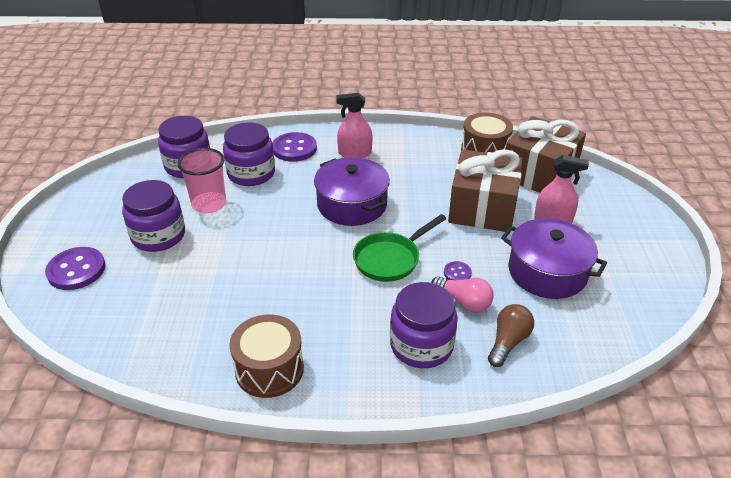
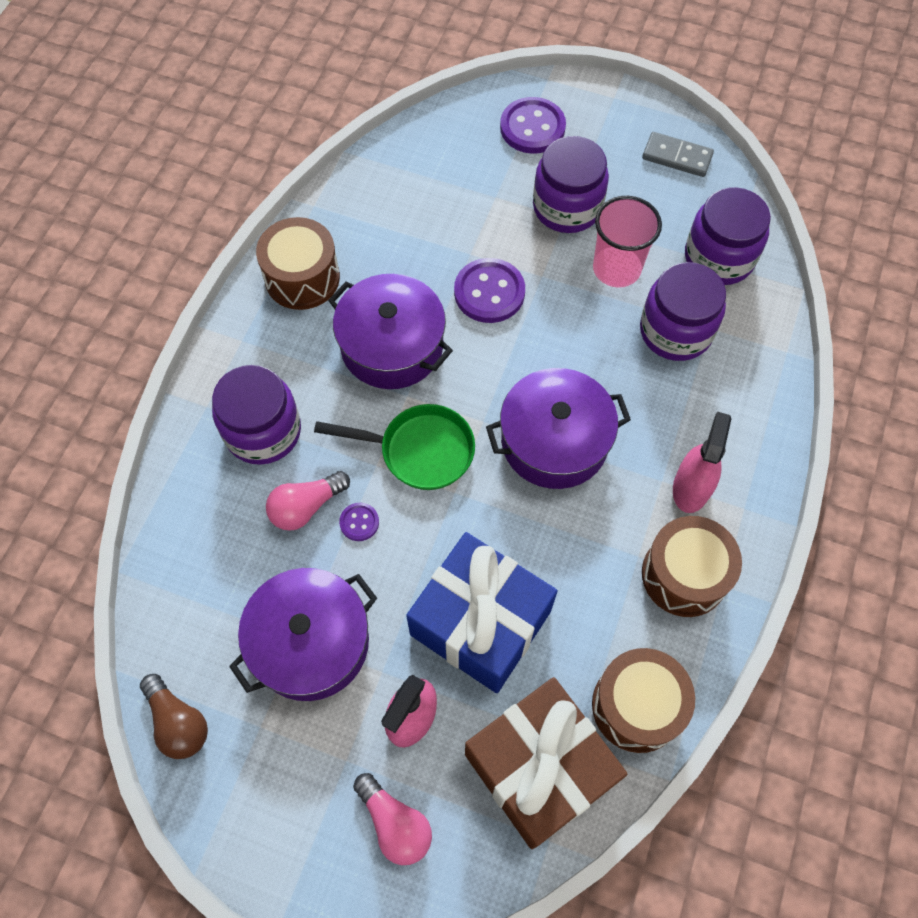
camera: 110 degrees right, 25 degrees up
(102, 195) = (677, 157): none -> grey domino
(294, 149) = (729, 403): purple button -> purple button (489, 292)
(314, 295) = (392, 345): none -> purple pot
(390, 259) = (419, 450): green pan -> green pan turned 120 degrees clockwise
(406, 148) = (684, 575): none -> brown drum
(482, 208) = (480, 623): brown gift -> blue gift
(508, 342) = (222, 528): brown light bulb -> brown light bulb (178, 722)
(608, 213) = (395, 823): none -> pink light bulb

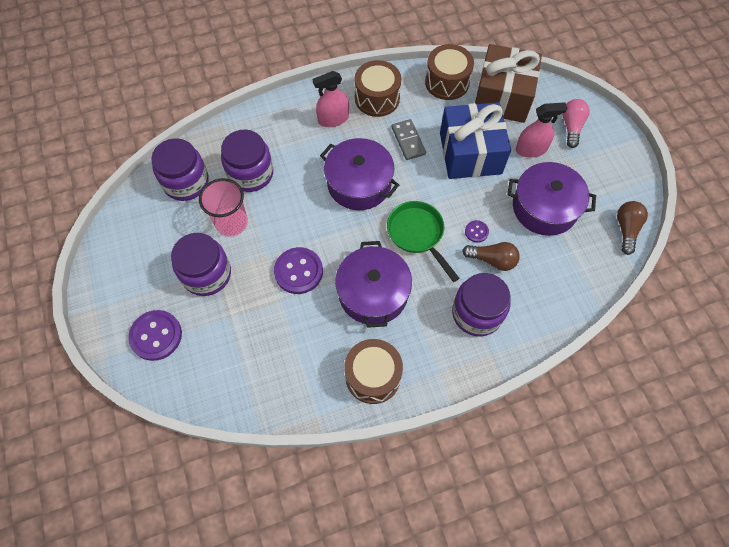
camera: 130 degrees left, 0 degrees up
(306, 507) = (492, 260): pink light bulb -> brown light bulb
(677, 157) = (124, 244): grey domino -> grey domino (408, 141)

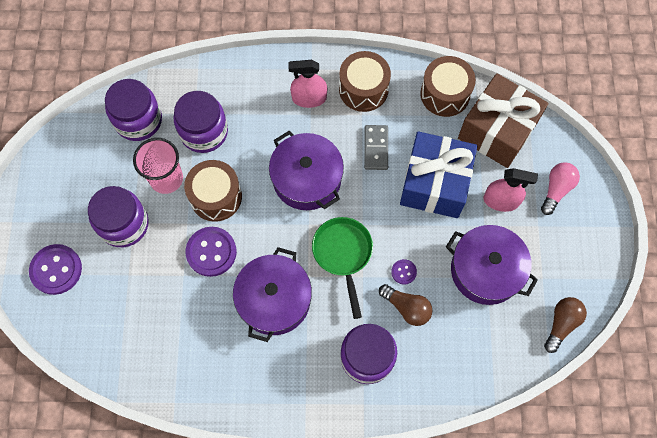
camera: 20 degrees right, 5 degrees up
(373, 376) = (240, 383): brown drum -> brown drum (216, 197)

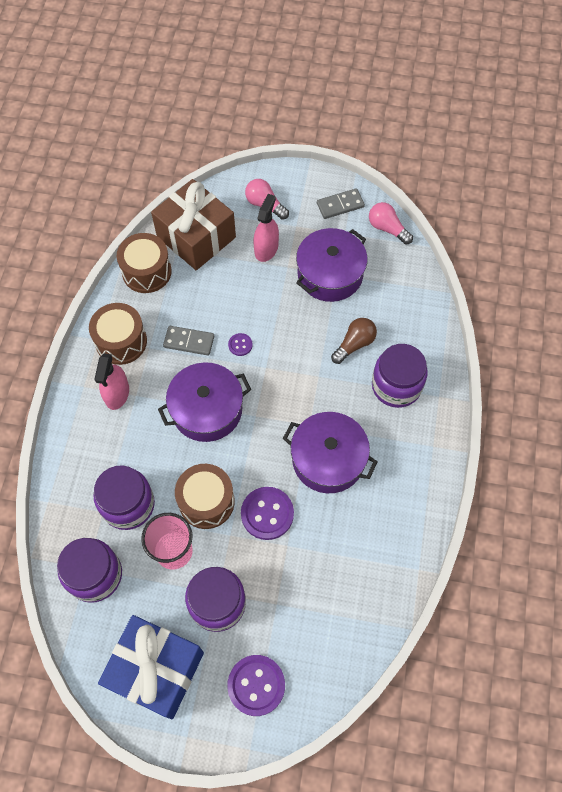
camera: 80 degrees left, 5 degrees down
(343, 254) = (293, 389): green pan -> none
(403, 272) = (320, 340): purple button -> purple button (240, 345)
(435, 183) = (237, 298): blue gift -> blue gift (156, 670)
(561, 324) = (387, 228): brown light bulb -> pink light bulb
(578, 268) = (340, 205): none -> grey domino

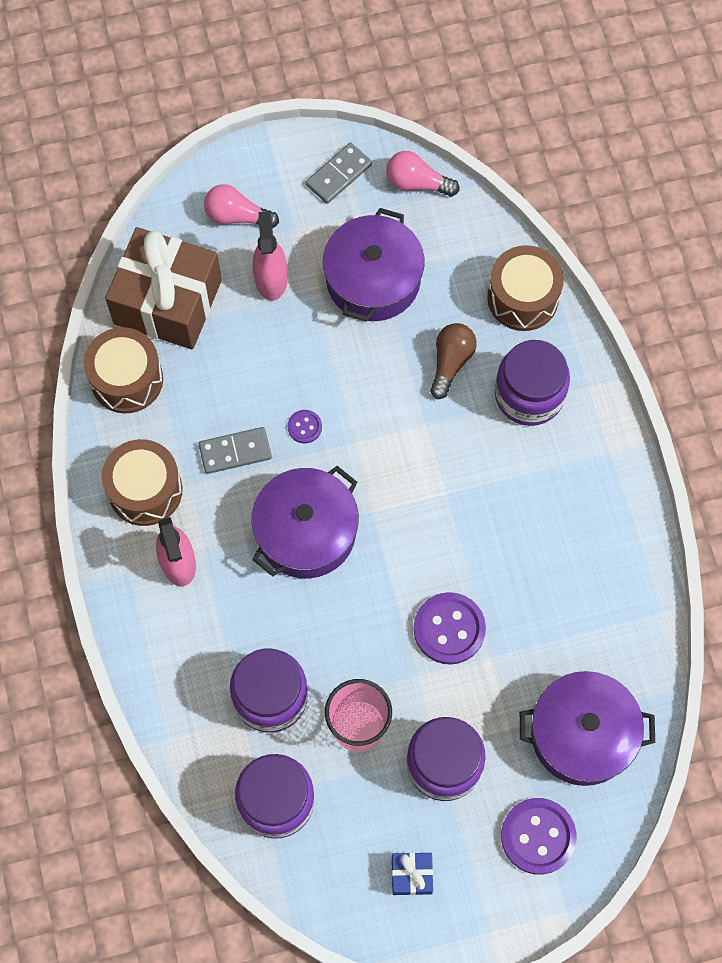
camera: 25 degrees left, 5 degrees up
(156, 670) = (411, 875): blue gift -> blue gift, size x0.41
(206, 501) = (366, 648): brown drum -> brown drum (523, 298)
(328, 459) = (490, 527): purple pot -> purple pot (582, 734)

